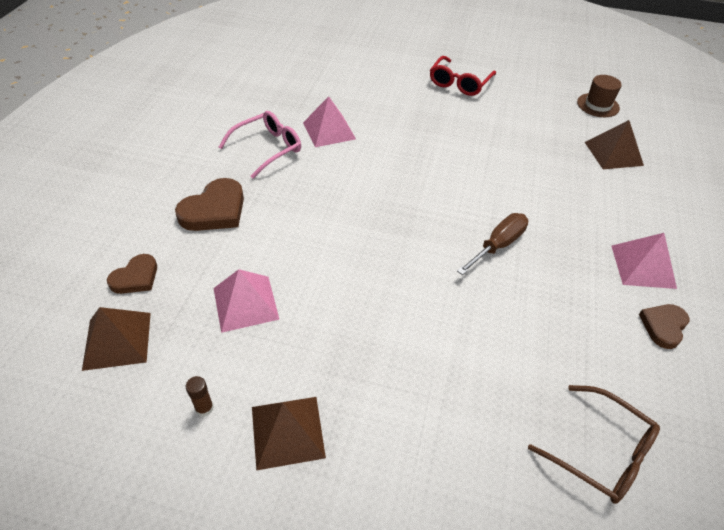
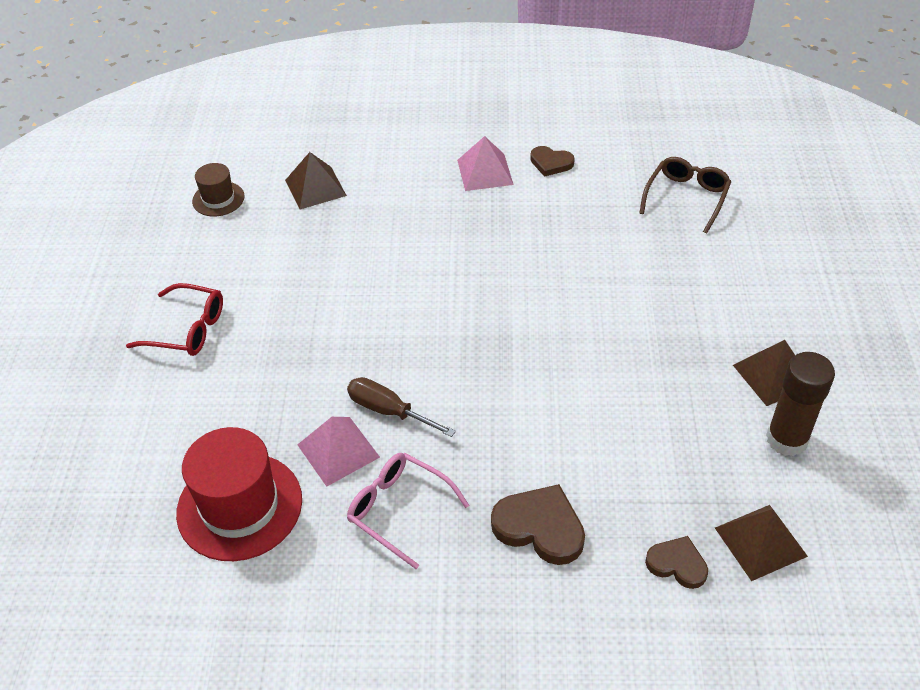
camera: 100 degrees left, 0 degrees up
(204, 408) = (787, 439): brown glue stick -> brown glue stick, size x2.45
(245, 303) = (662, 447): pink pyramid -> none
(305, 90) = (239, 506): none -> red hat
(498, 245) = (496, 266): brown screwdriver -> brown screwdriver (389, 411)

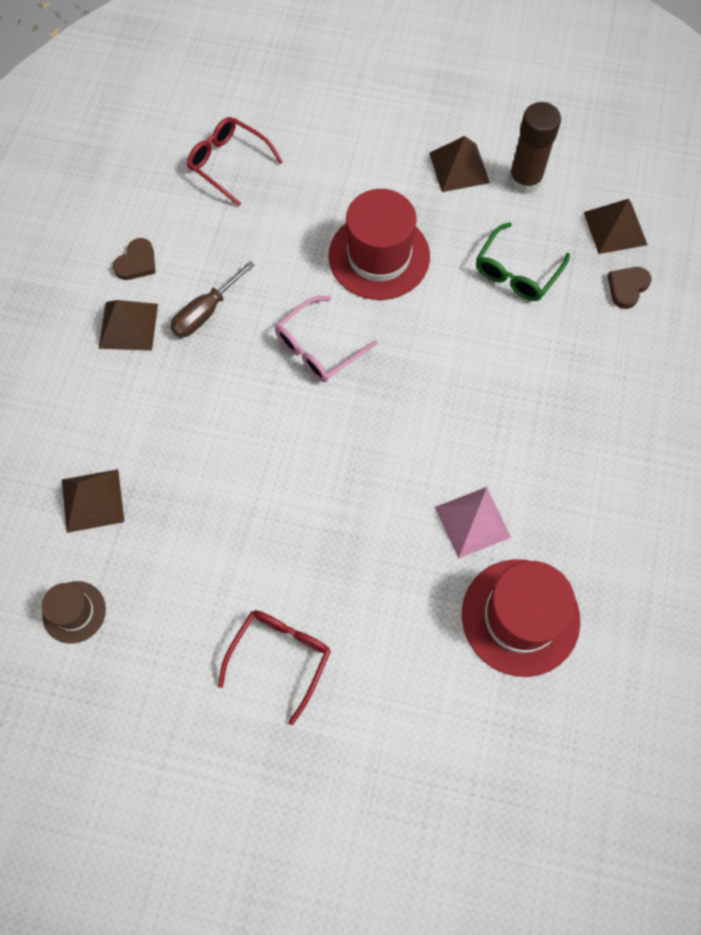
camera: 80 degrees left, 20 degrees up
(389, 411) = (435, 471): brown screwdriver -> brown screwdriver (206, 312)
(399, 510) = (547, 479): pink glasses -> pink glasses (319, 347)
(485, 172) = (128, 325): pink pyramid -> brown pyramid
(540, 527) = (580, 374): brown heart -> none
(626, 326) = (379, 256): none -> red hat
(655, 448) = (517, 271): none -> green glasses
(686, 198) = (229, 164): brown glasses -> red glasses

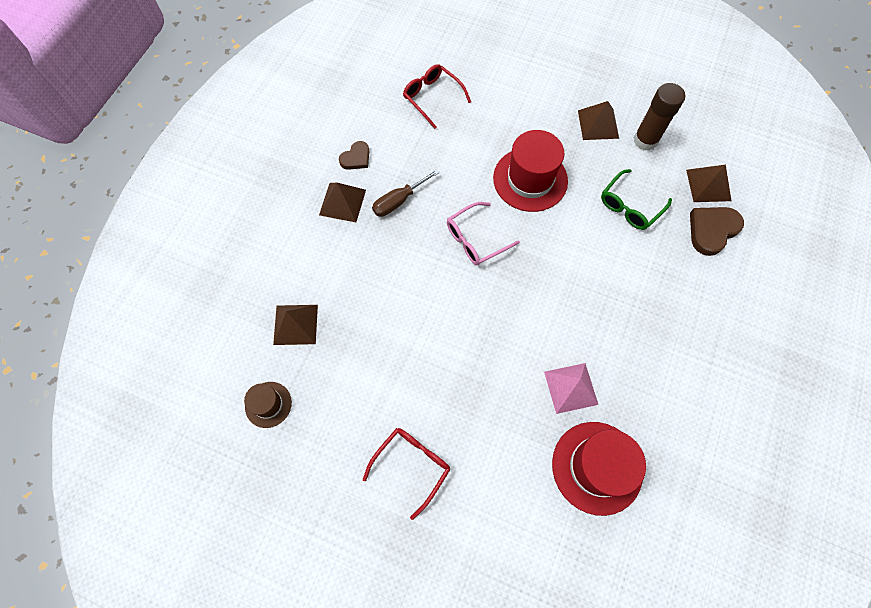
camera: 10 degrees right, 0 degrees up
(627, 287) = (712, 230): brown heart -> brown heart, size x1.60

